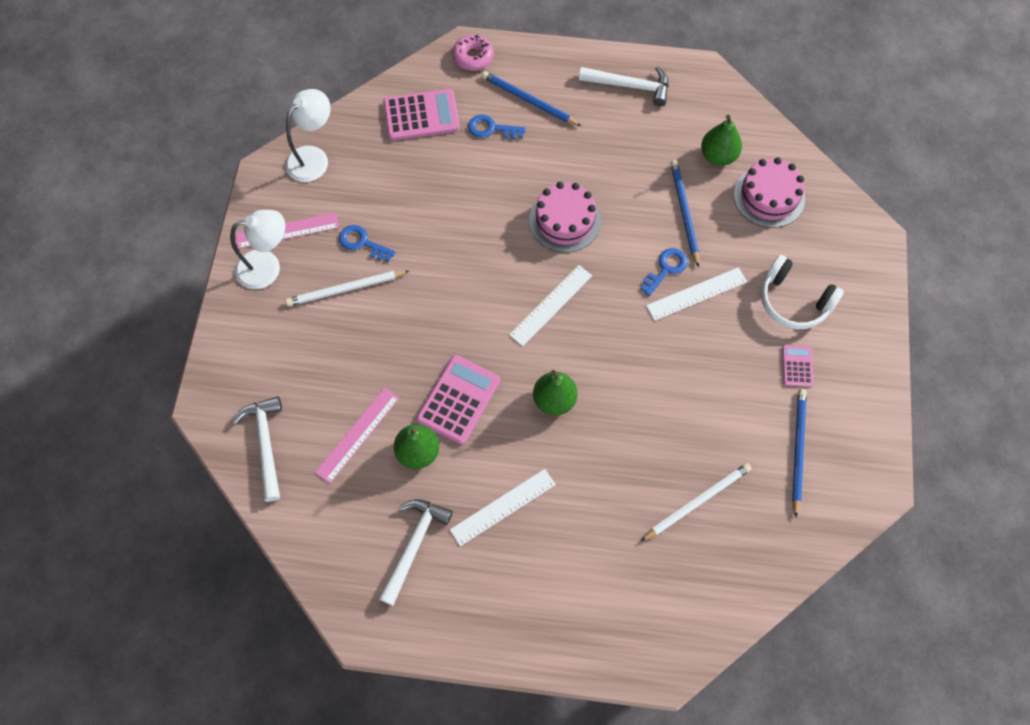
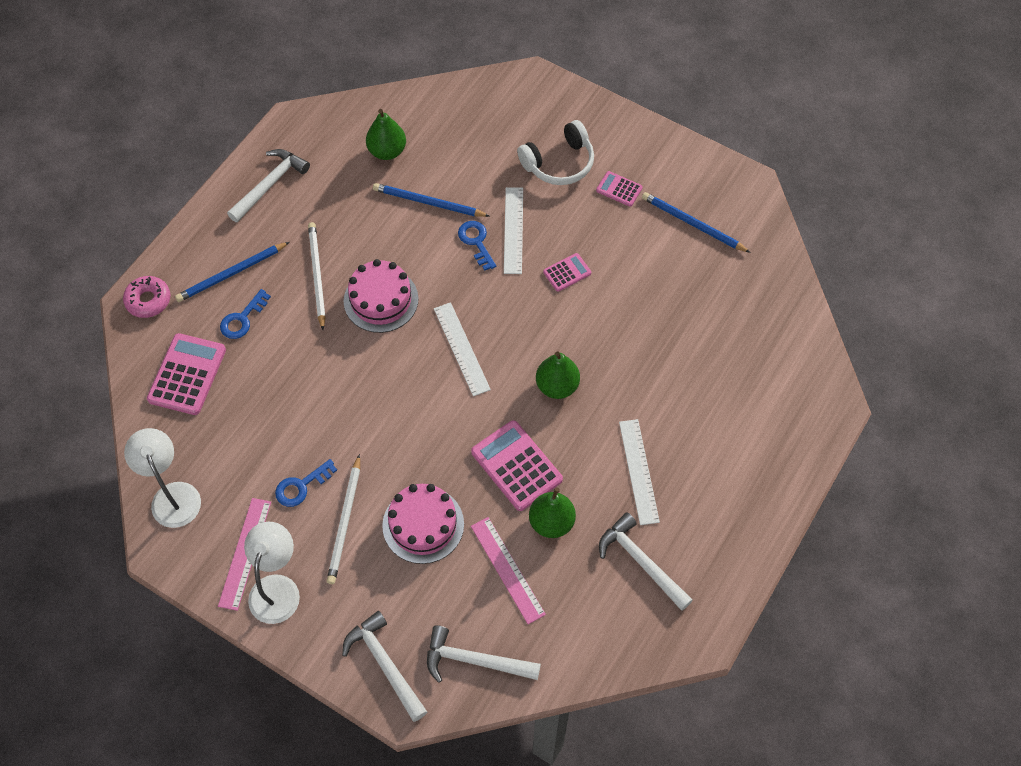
camera: 65 degrees left, 5 degrees down
(235, 376) = (385, 664): none -> white hammer
(677, 358) = (567, 272): none -> pink calculator
(697, 502) = (704, 317): white pencil -> white pencil (317, 275)
(769, 196) = (450, 133): pink cake -> pink cake (423, 524)

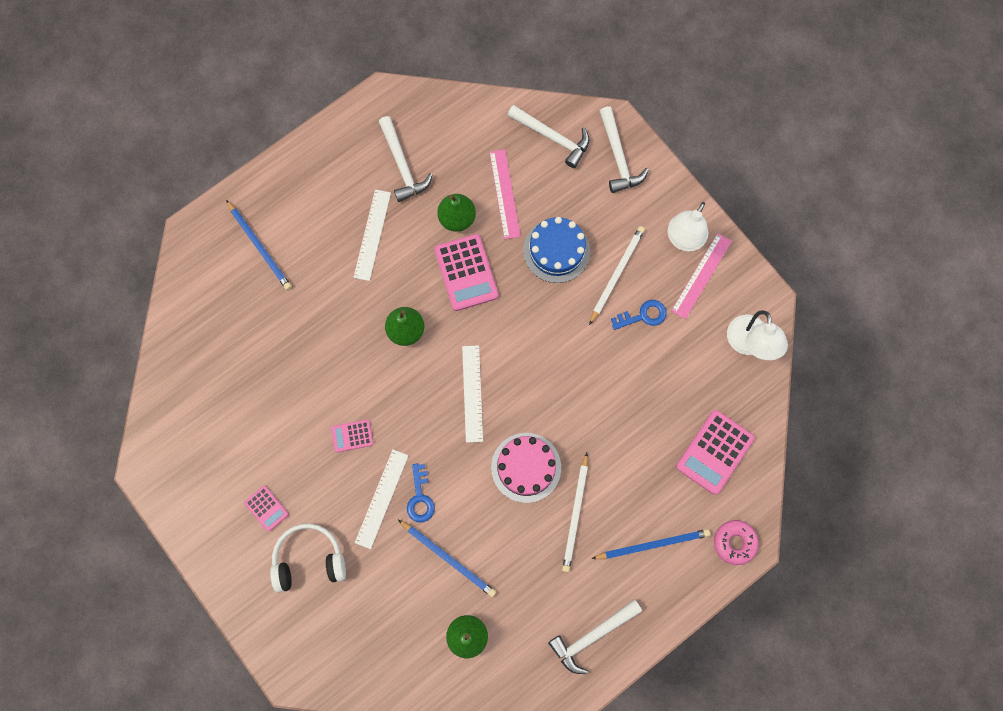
camera: 160 degrees left, 15 degrees up
(242, 319) = (654, 492): blue key -> none
(423, 524) = (556, 250): pink cake -> blue cake
(692, 224) = (218, 445): blue pencil -> blue pencil (260, 247)

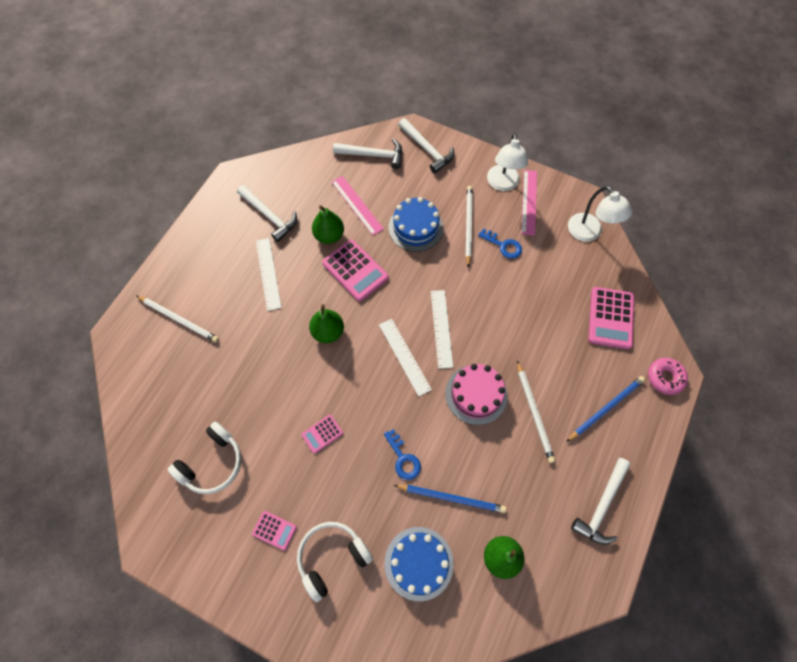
camera: 25 degrees left, 10 degrees down
(234, 415) = (212, 463): none -> white headphones
(260, 247) = (179, 319): blue pencil -> white pencil
(381, 498) = (371, 474): white ruler -> white ruler (441, 328)
(387, 603) = (419, 563): none -> blue cake
(643, 315) = (503, 245): blue key -> blue key turned 75 degrees clockwise

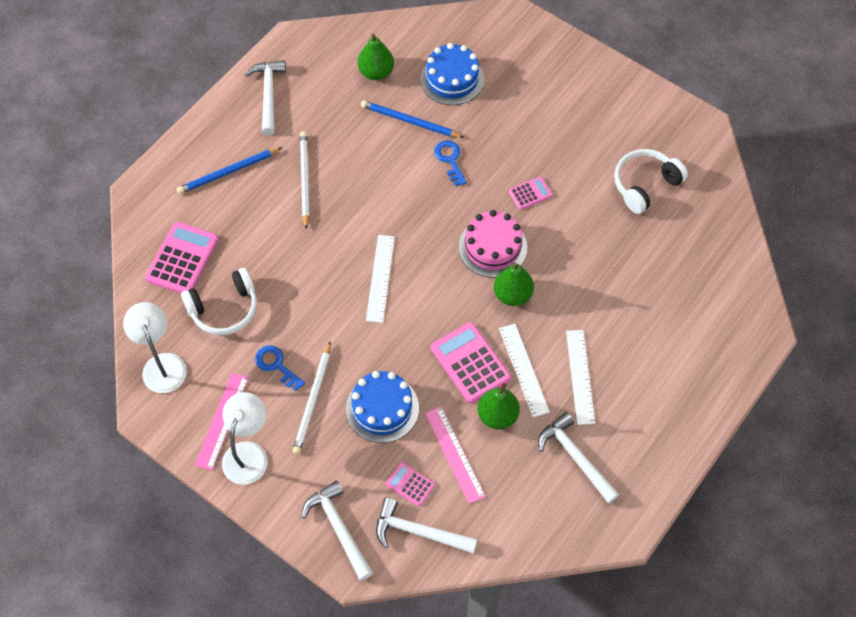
camera: 170 degrees left, 5 degrees down
(179, 319) = (689, 336): white pencil -> none
(274, 530) = (584, 121): pink calculator -> pink calculator (410, 484)
(332, 557) = (531, 94): white headphones -> white headphones (224, 309)
(405, 356) = (429, 254): white ruler -> white ruler (523, 369)
(476, 394) = (360, 205): pink cake -> pink cake (492, 247)
(602, 505) = (268, 95): white hammer -> white hammer turned 45 degrees counterclockwise
(665, 377) = (152, 190): pink donut -> none

